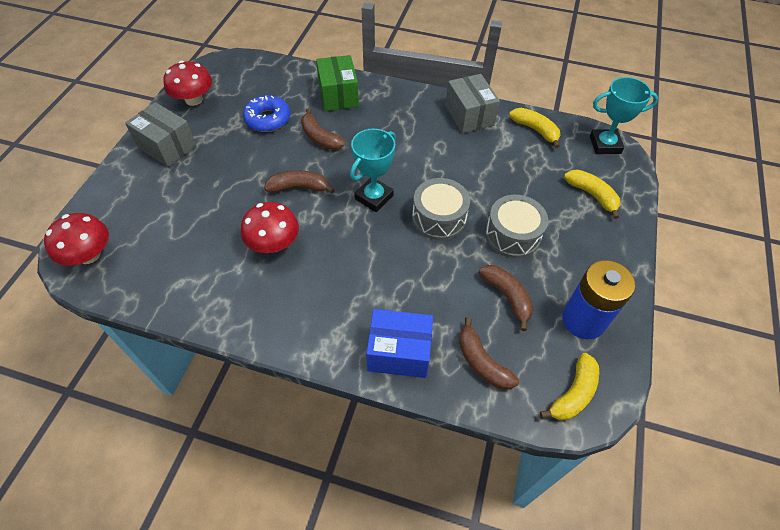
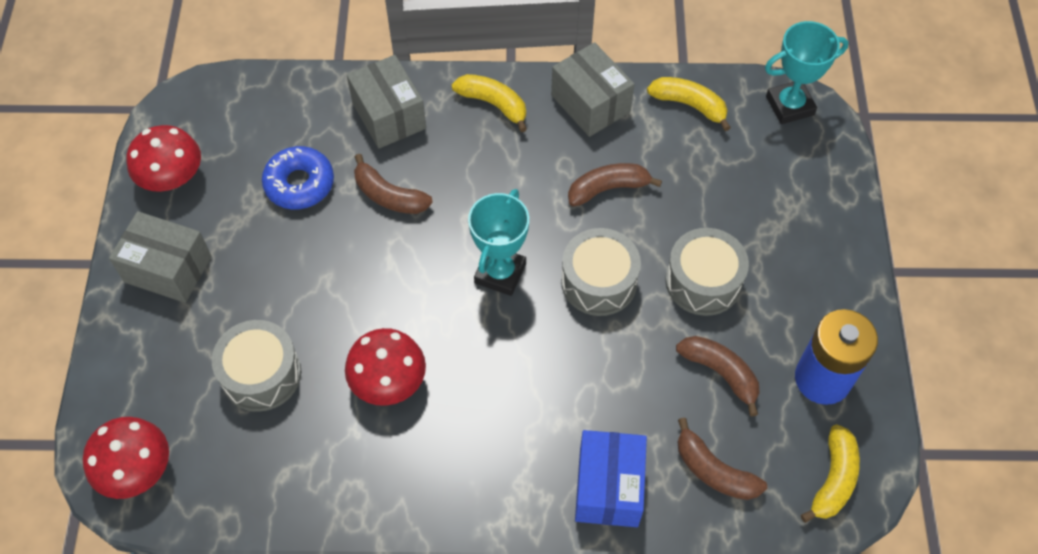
camera: 15 degrees left, 5 degrees up
(194, 219) = (261, 374): none -> grey drum
(299, 188) = (389, 286): brown banana -> brown banana (608, 189)
(338, 95) = (389, 115): green box -> grey box
(399, 352) = (608, 487): blue box -> blue box turned 75 degrees counterclockwise
(592, 195) = (791, 192): yellow banana -> yellow banana (493, 104)

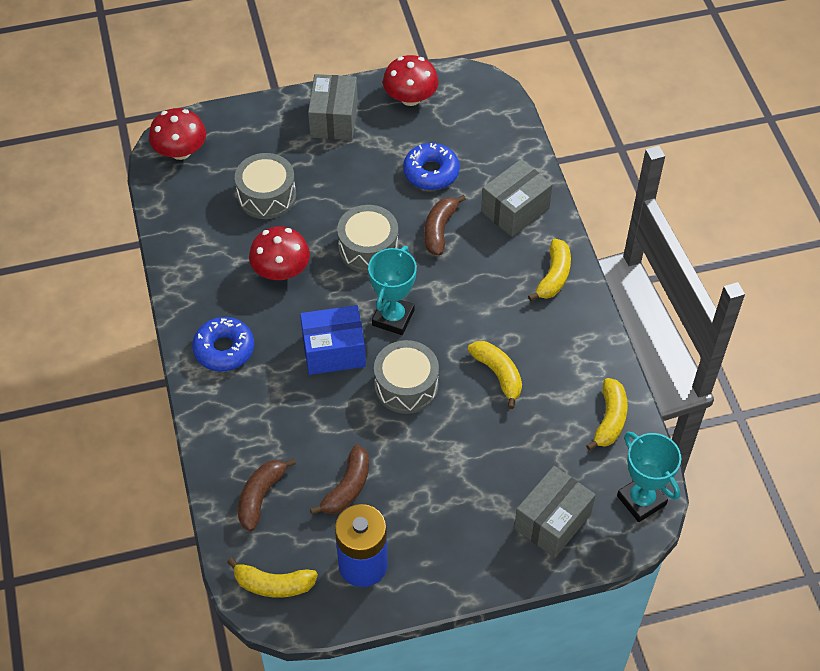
camera: 75 degrees right, 5 degrees down
(489, 473) = (224, 349): none -> blue donut
(500, 273) = (393, 318): turquoise trophy -> turquoise trophy turned 75 degrees counterclockwise
(590, 103) = (581, 344): grey box -> grey box (552, 521)
(608, 189) = (498, 374): brown banana -> yellow banana
(608, 487) = (230, 427): blue box -> blue box (334, 351)
(703, 281) = (430, 460): grey drum -> grey drum (368, 248)

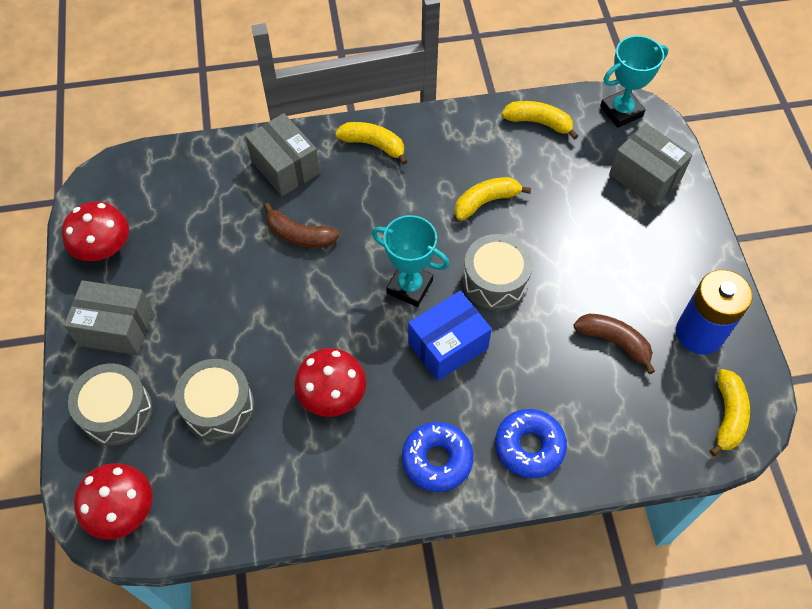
camera: 85 degrees left, 5 degrees up
(260, 496) = (627, 425): brown banana -> none
(334, 351) = (448, 345): blue box -> blue box turned 60 degrees clockwise
(368, 248) = (314, 304): grey drum -> grey drum (116, 412)
(431, 172) = (219, 236): blue donut -> blue donut (529, 446)

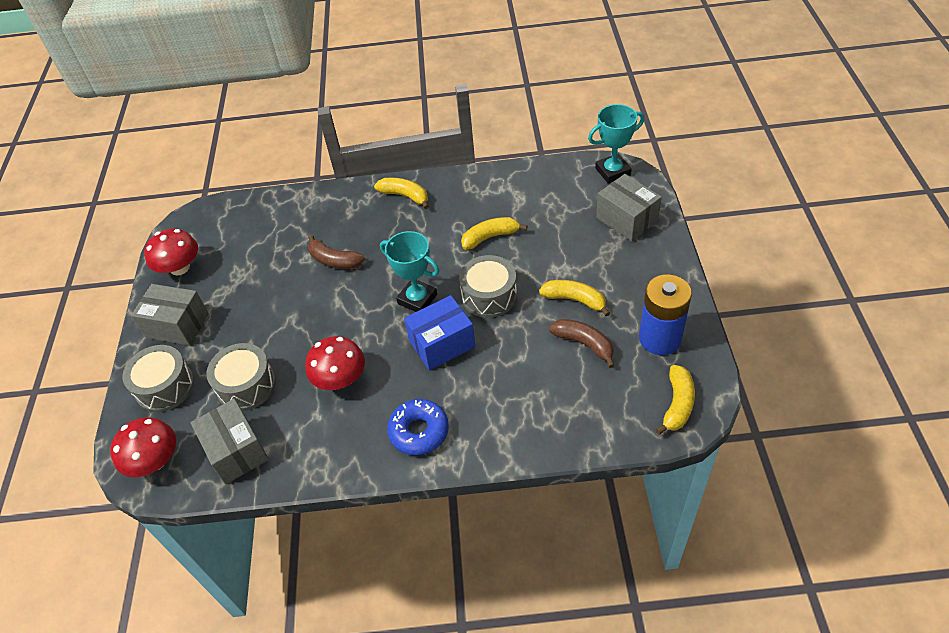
camera: 10 degrees right, 10 degrees down
(285, 167) = (332, 211): grey box -> grey box (236, 451)
(529, 446) = (499, 423): blue donut -> none
(538, 122) = (542, 180): yellow banana -> yellow banana (574, 300)

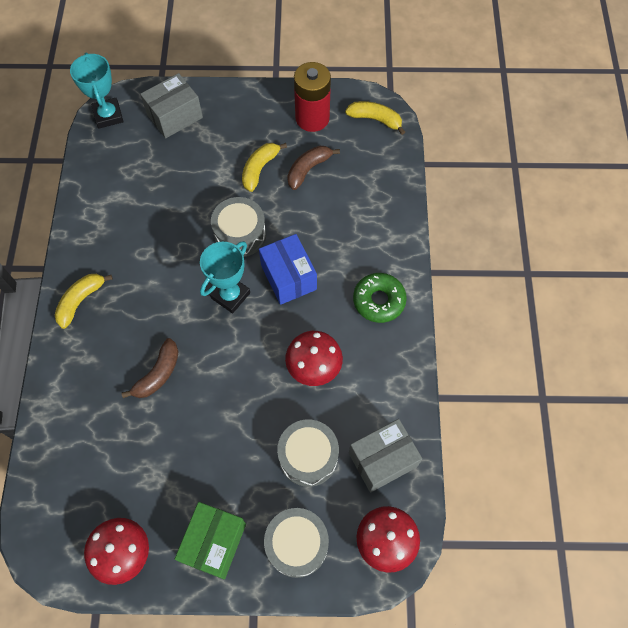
camera: 90 degrees left, 15 degrees up
(177, 325) = (214, 543): grey box -> green box
(419, 431) = (379, 301): blue donut -> green donut
(490, 237) = (165, 226): yellow banana -> none
(660, 338) = (312, 118): blue battery -> red battery

